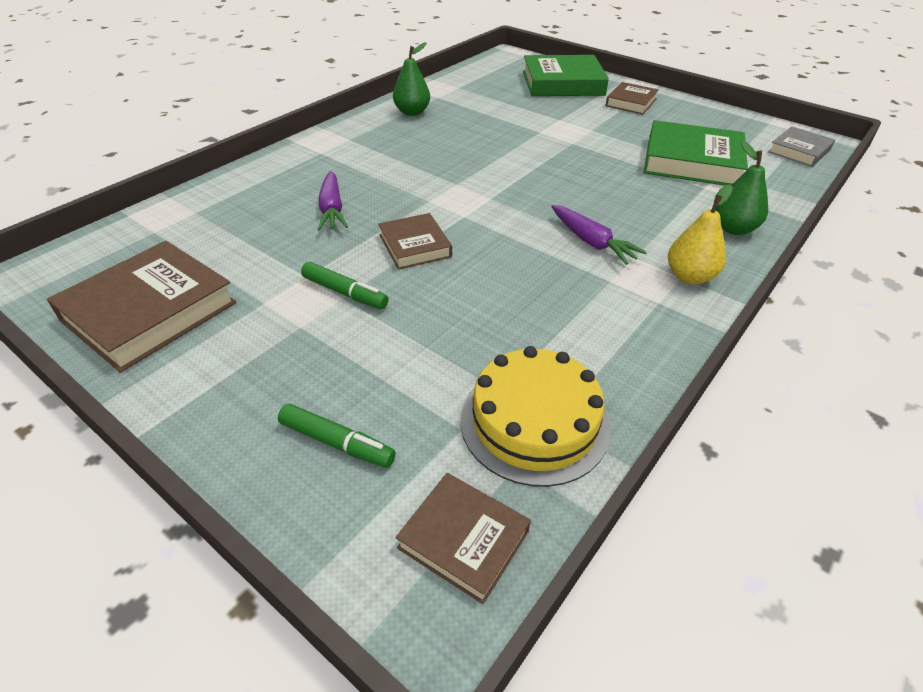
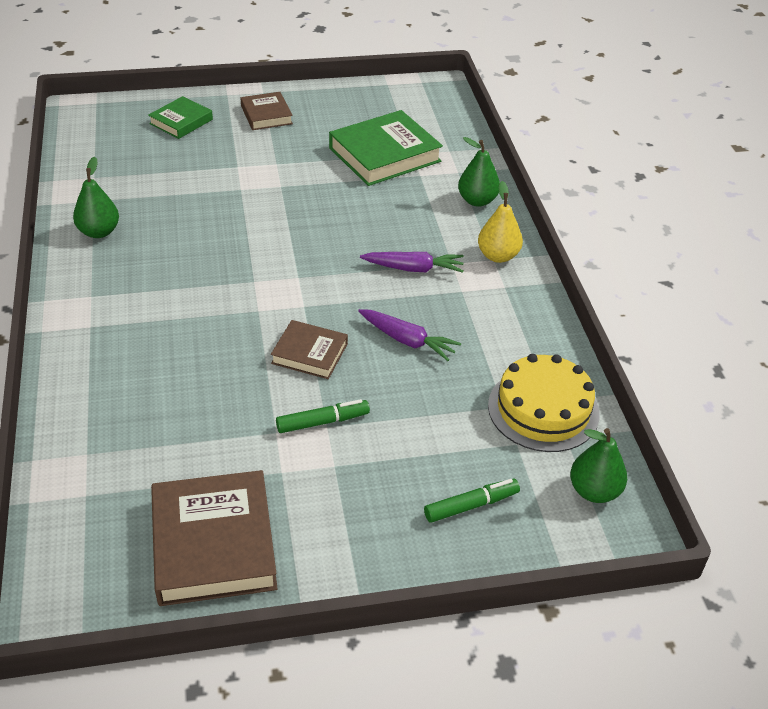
camera: 50 degrees left, 0 degrees up
(332, 209) = (197, 369): purple carrot -> purple carrot (407, 340)
(463, 539) = (594, 491): brown book -> green pear
(562, 83) = (181, 121): green book -> green book, size x0.57
(799, 151) = (436, 103): grey book -> none

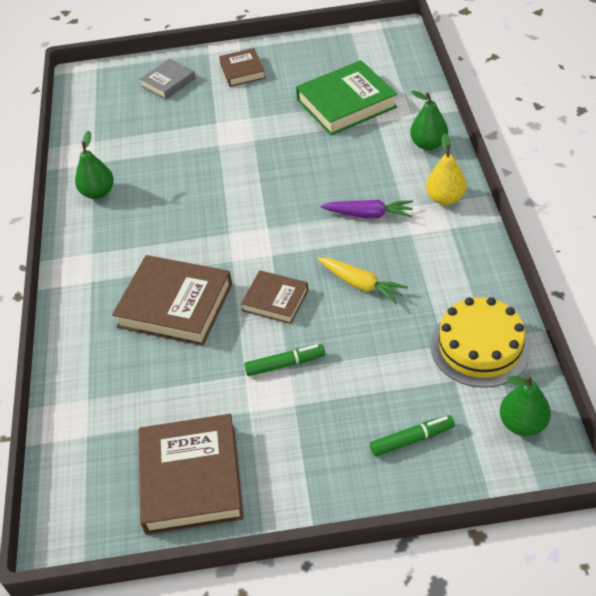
camera: 10 degrees right, 5 degrees up
(181, 121) = (168, 82): green book -> grey book
(192, 355) = (175, 305): none -> brown book
(407, 340) = (360, 284): purple carrot -> yellow carrot

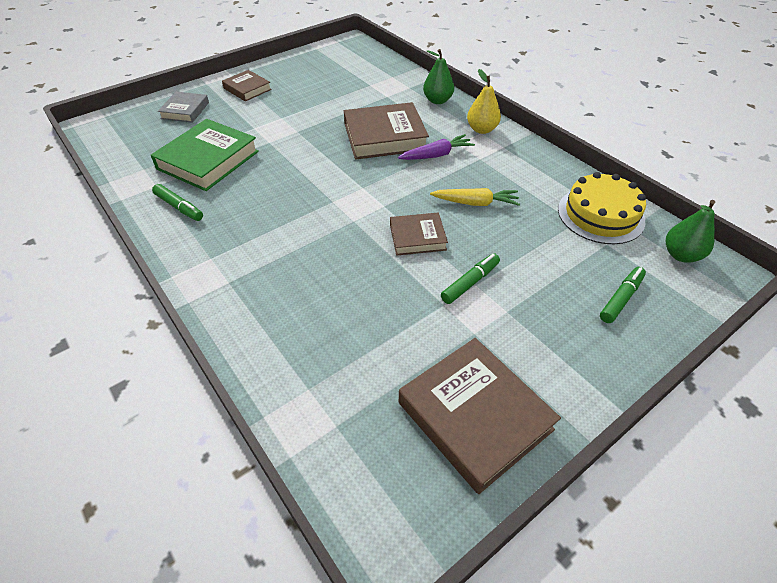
camera: 35 degrees left, 0 degrees up
(98, 193) = (179, 207): green pear -> green marker
(175, 305) = (331, 272): brown book -> brown book (385, 136)
(346, 103) = (352, 90): green book -> green book (208, 160)

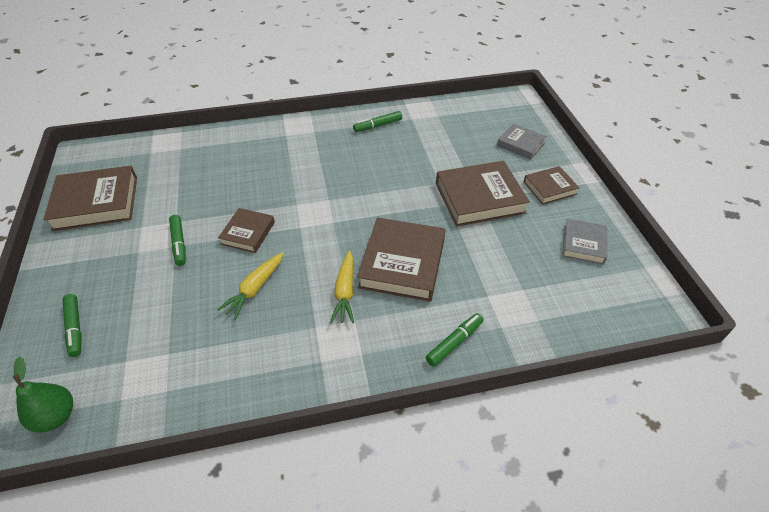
camera: 115 degrees right, 0 degrees up
(208, 160) = (430, 146): green book -> none
(279, 118) = (479, 198): none -> brown book
(308, 69) = (583, 244): none -> grey book
(436, 155) = (345, 291): purple carrot -> yellow carrot
(437, 100) = (454, 342): green pear -> green marker
(481, 129) = (366, 357): yellow pear -> none
(600, 215) = (157, 383): yellow cake -> none

